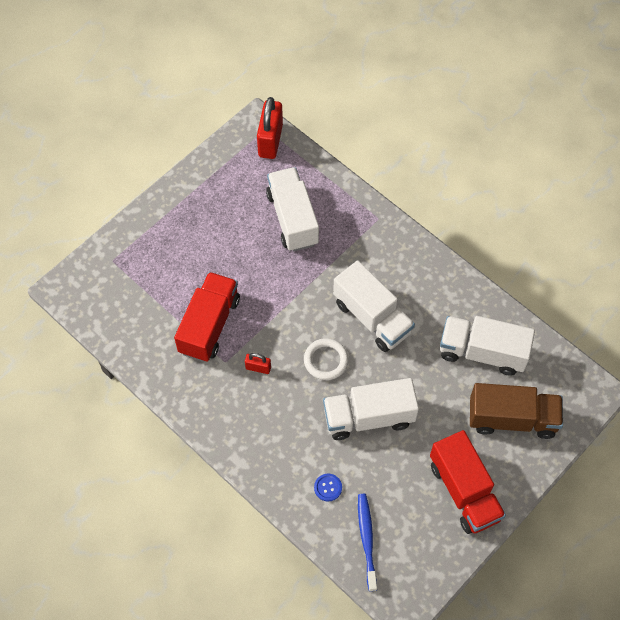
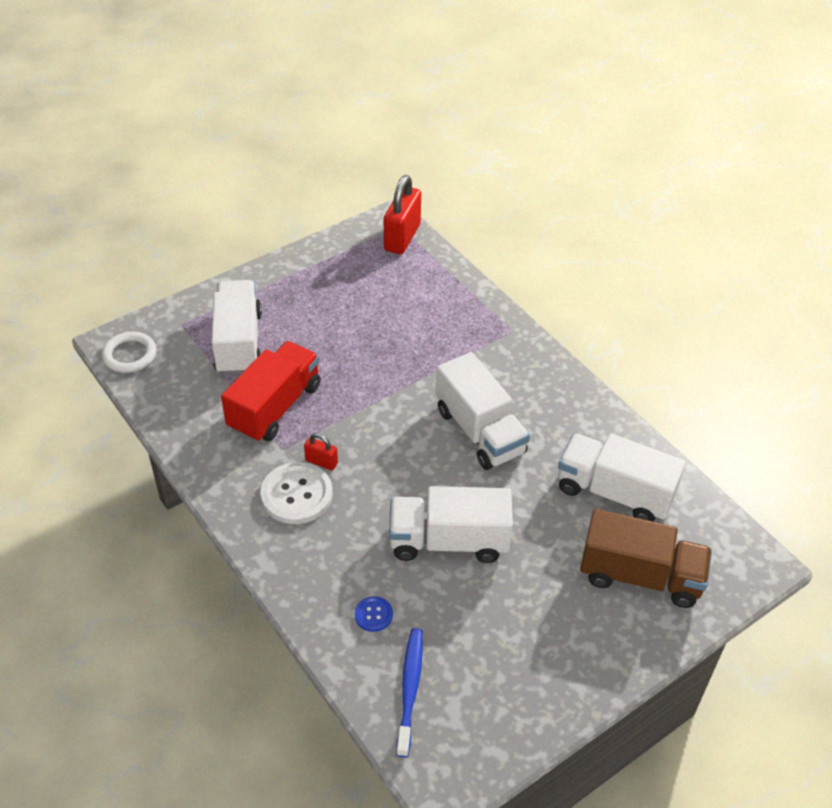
camera: 10 degrees right, 15 degrees down
(247, 400) = (296, 495): none -> white button
(293, 219) = (407, 315): white truck -> white truck (239, 343)
(326, 360) = (409, 468): white ring -> white ring (130, 355)
(464, 491) = (558, 652): red truck -> none

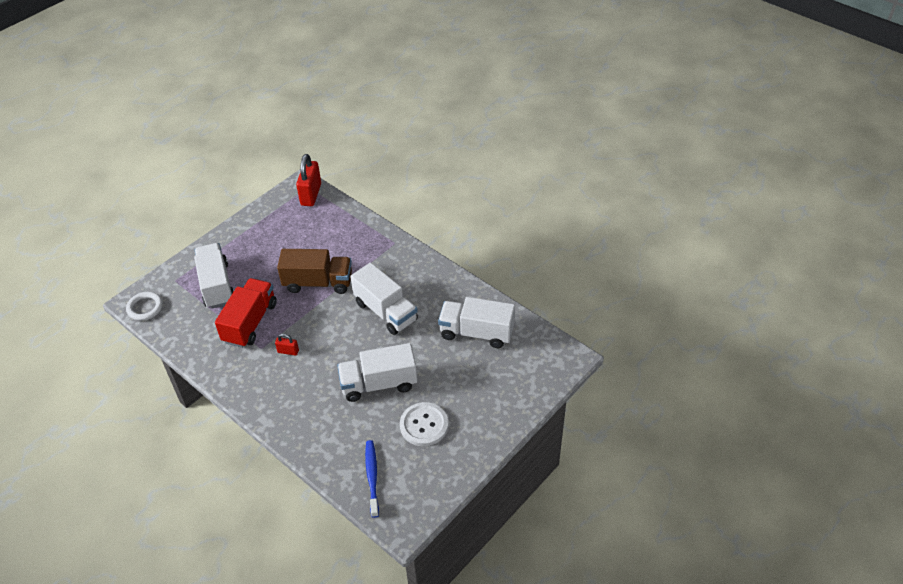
camera: 10 degrees left, 0 degrees up
(296, 495) = (276, 375): white button -> white button (424, 425)
(373, 615) = (341, 438): blue button -> none
(640, 576) = (500, 380): brown truck -> brown truck (318, 283)

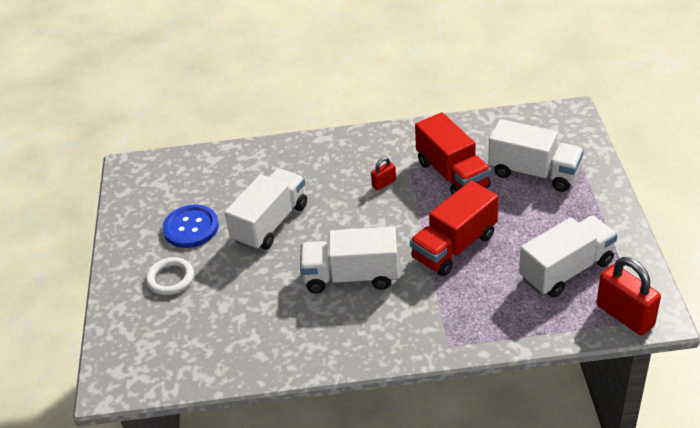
camera: 135 degrees right, 5 degrees down
(145, 308) = (552, 117): white ring -> white ring (170, 279)
(318, 283) = (454, 246): brown truck -> red truck
(372, 477) = (190, 172): blue toothbrush -> none
(424, 425) = (191, 228): white button -> blue button
(476, 333) = (235, 331): white truck -> white truck (566, 270)

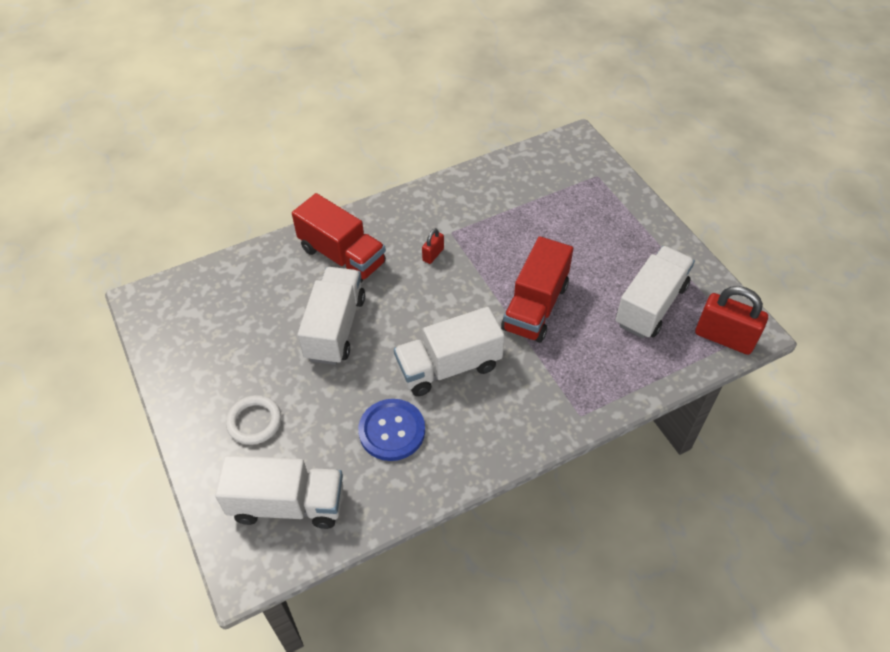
camera: 25 degrees left, 10 degrees up
(191, 228) = (249, 355): blue button -> blue button (392, 431)
(452, 175) = (496, 229): red truck -> red truck (342, 256)
(534, 173) = (573, 210): white truck -> white truck (287, 504)

